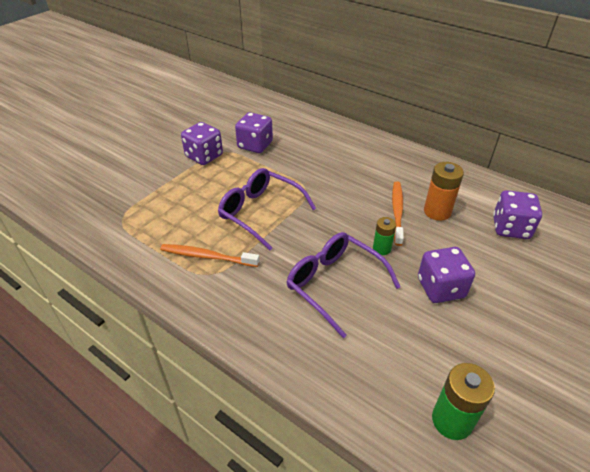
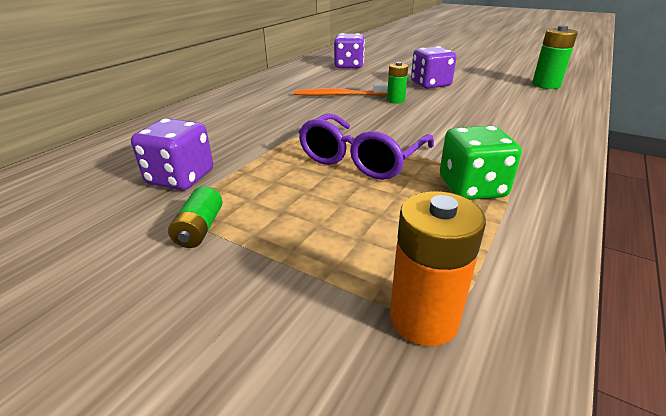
camera: 95 degrees left, 10 degrees down
(204, 156) = (200, 229): purple dice -> green battery
(206, 256) = (472, 188): orange toothbrush -> green dice
(334, 284) = (457, 116): purple glasses -> none
(437, 212) = (334, 83): orange battery -> orange battery (423, 318)

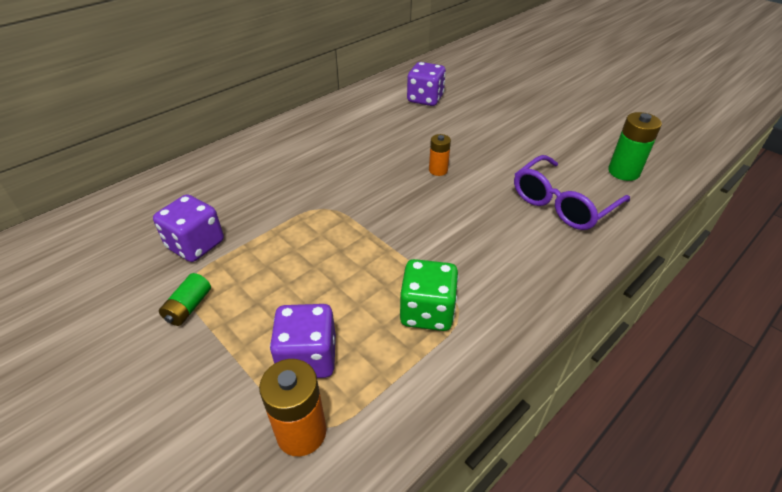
camera: 15 degrees right, 10 degrees up
(338, 95) = (385, 151): orange toothbrush -> none
(361, 159) = (353, 253): purple glasses -> purple glasses (562, 204)
(395, 100) = (438, 170): green battery -> orange battery
(430, 84) = (492, 148): purple dice -> purple dice (308, 358)

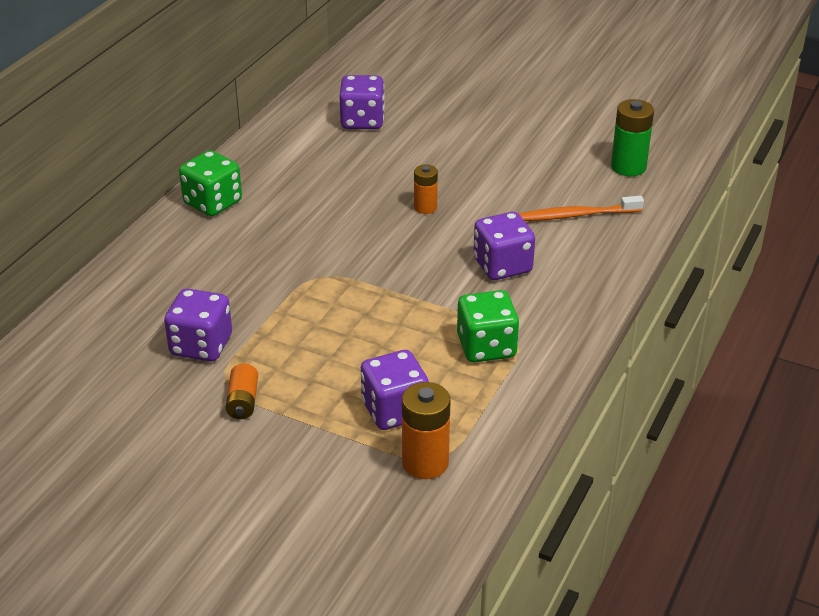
camera: 20 degrees left, 5 degrees down
(188, 307) = (243, 401): green battery -> orange battery
(285, 135) = (213, 203): none -> green dice
(478, 234) = (502, 266): none -> purple dice
(562, 204) = (576, 215): purple glasses -> orange toothbrush

